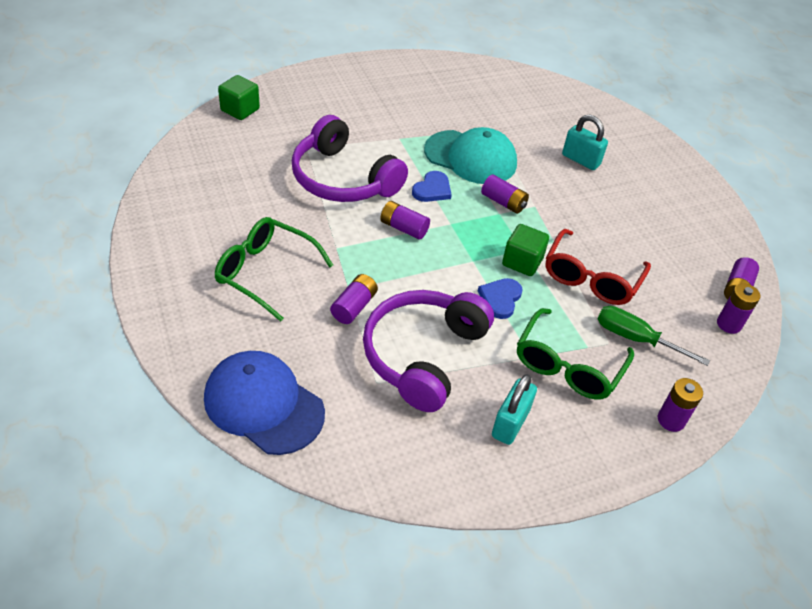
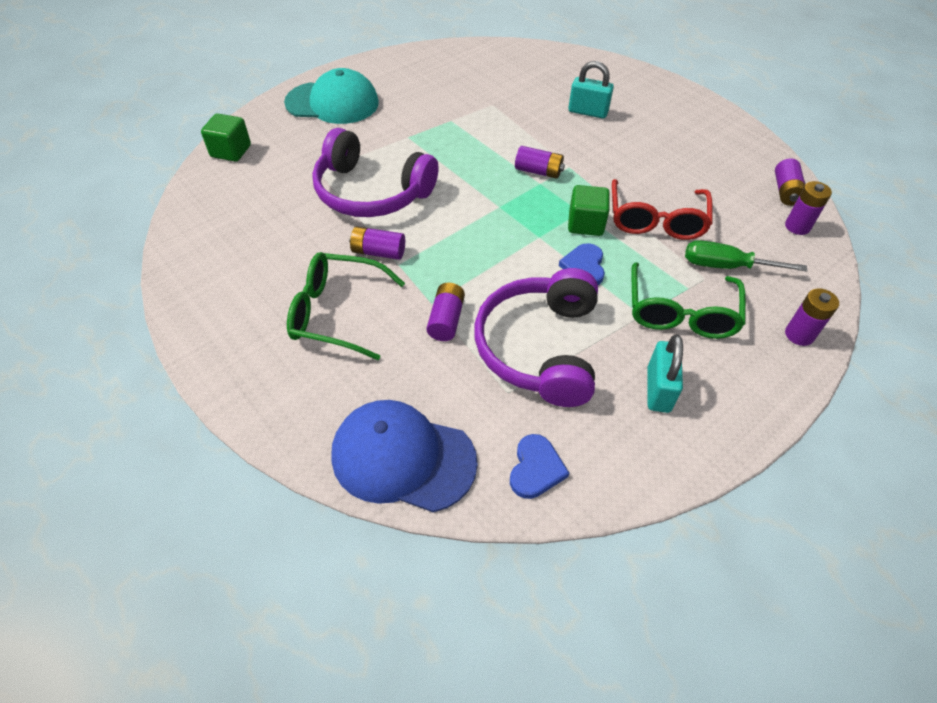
camera: 15 degrees left, 5 degrees up
(403, 228) = (456, 224): purple battery -> purple battery (378, 252)
(432, 189) = (465, 178): blue heart -> blue heart (536, 468)
(470, 157) = (486, 137): turquoise cap -> turquoise cap (332, 103)

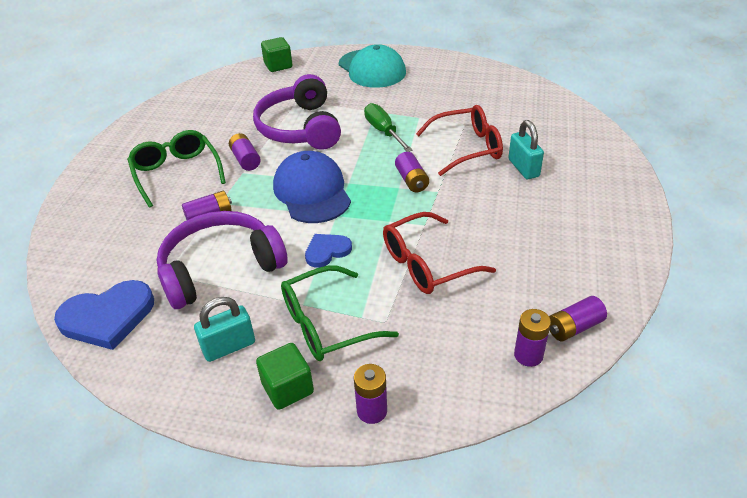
camera: 55 degrees right, 10 degrees down
(403, 458) = (79, 257): blue cap -> blue cap (312, 192)
(528, 122) = (467, 148): none -> red glasses
(536, 468) = (107, 317): blue heart -> blue heart, size x1.73
(585, 224) = (377, 230): green cube -> green cube (287, 388)
(726, 266) = (414, 328): green screwdriver -> green screwdriver (383, 131)

